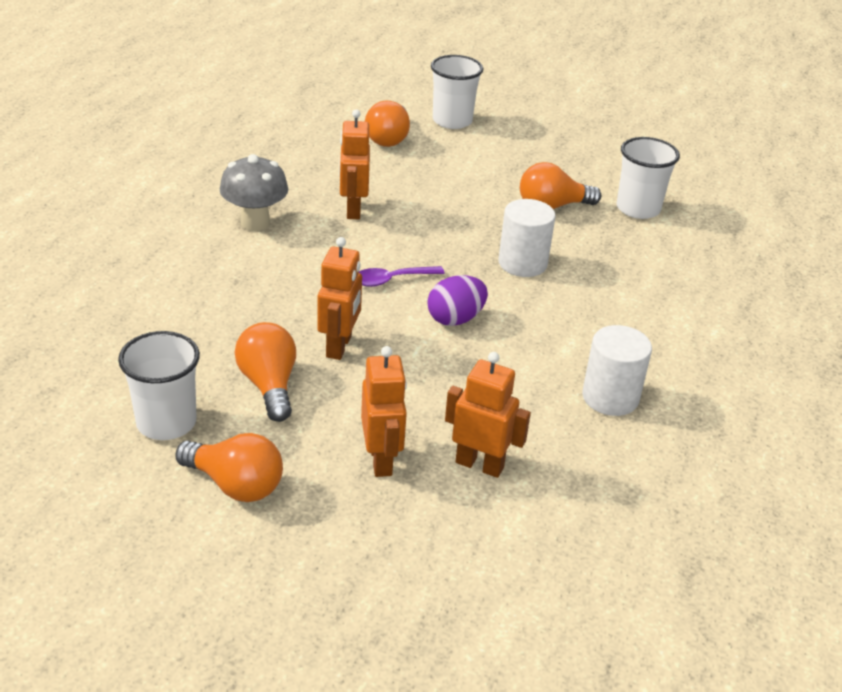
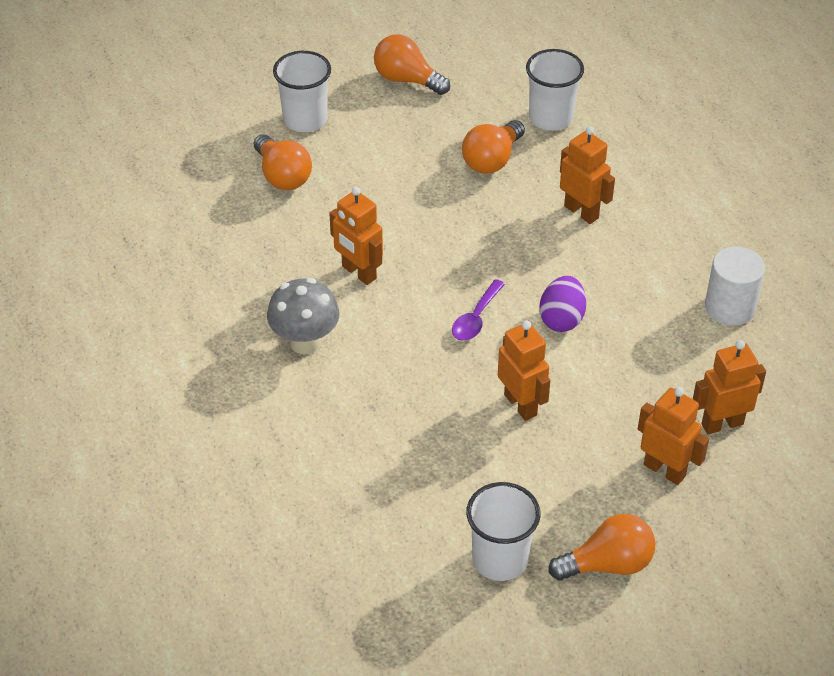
camera: 40 degrees left, 10 degrees up
(269, 385) = (521, 474): orange light bulb -> orange light bulb (407, 80)
(522, 263) = (540, 232): white cylinder -> none
(575, 270) = (581, 212): none -> orange robot

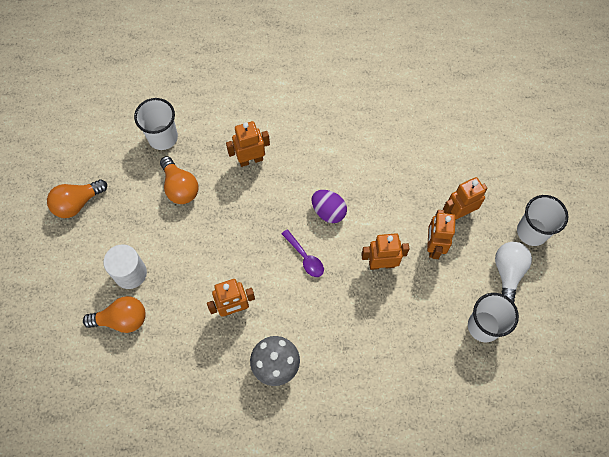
camera: 65 degrees left, 20 degrees up
(305, 119) = (76, 283): white cup -> white cup (532, 231)
(607, 564) = (508, 272): orange light bulb -> white light bulb
(722, 424) = (440, 169): orange robot -> orange robot (433, 246)
(730, 307) = (361, 122): white cylinder -> white cylinder (130, 273)

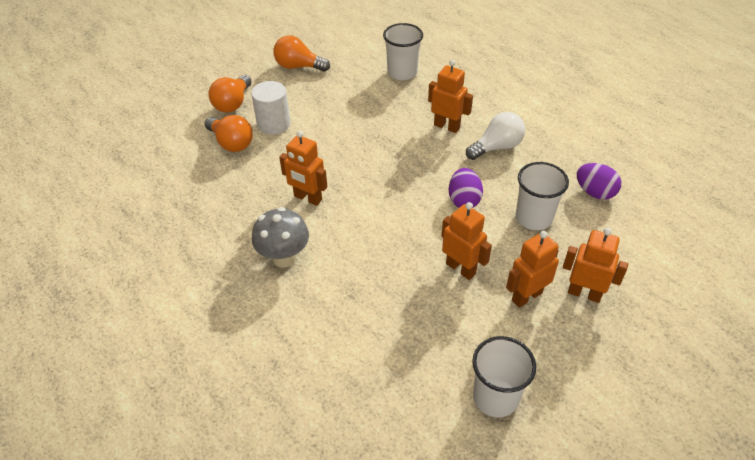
camera: 50 degrees right, 20 degrees down
(180, 187) = (374, 105): orange light bulb -> orange light bulb (233, 103)
(305, 257) = (404, 212): purple spoon -> none
(393, 131) = (594, 192): none -> purple egg
(508, 272) = (578, 379): white light bulb -> white light bulb (496, 147)
(532, 231) = (648, 371): white cup -> white cup (533, 218)

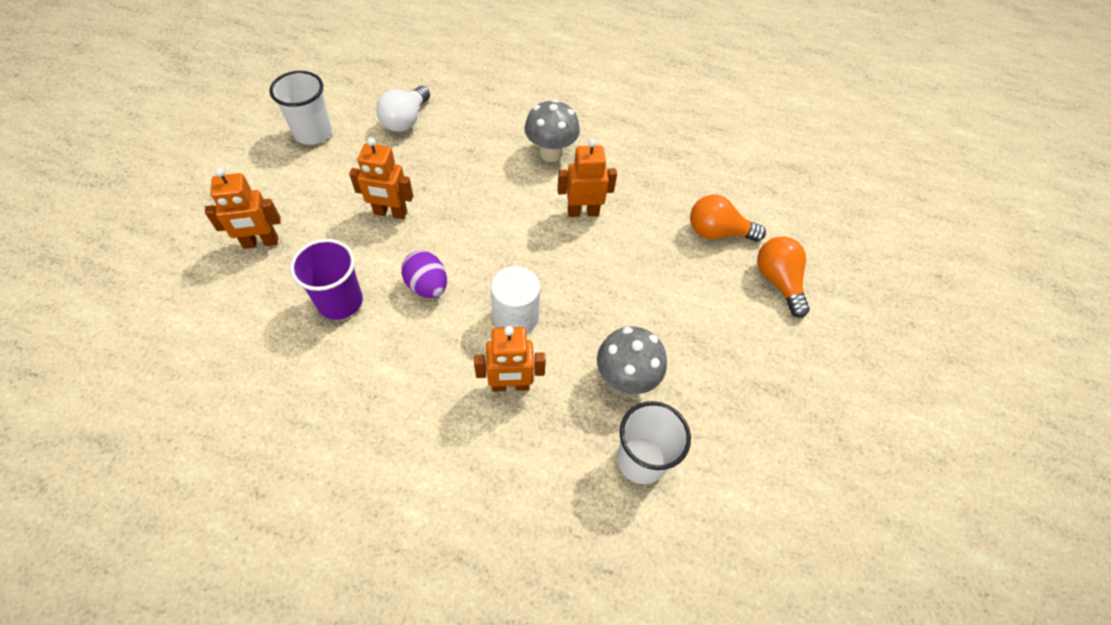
camera: 140 degrees right, 10 degrees up
(274, 124) = (705, 278): white cylinder -> white cylinder (515, 316)
(298, 66) = (779, 386): orange light bulb -> none
(377, 102) = (625, 379): none -> grey mushroom
(496, 147) = (428, 384): white light bulb -> white light bulb (405, 120)
(526, 296) = (317, 215): orange robot -> none
(533, 218) = (340, 301): white cup -> purple cup
(594, 192) = (276, 374): purple egg -> none

